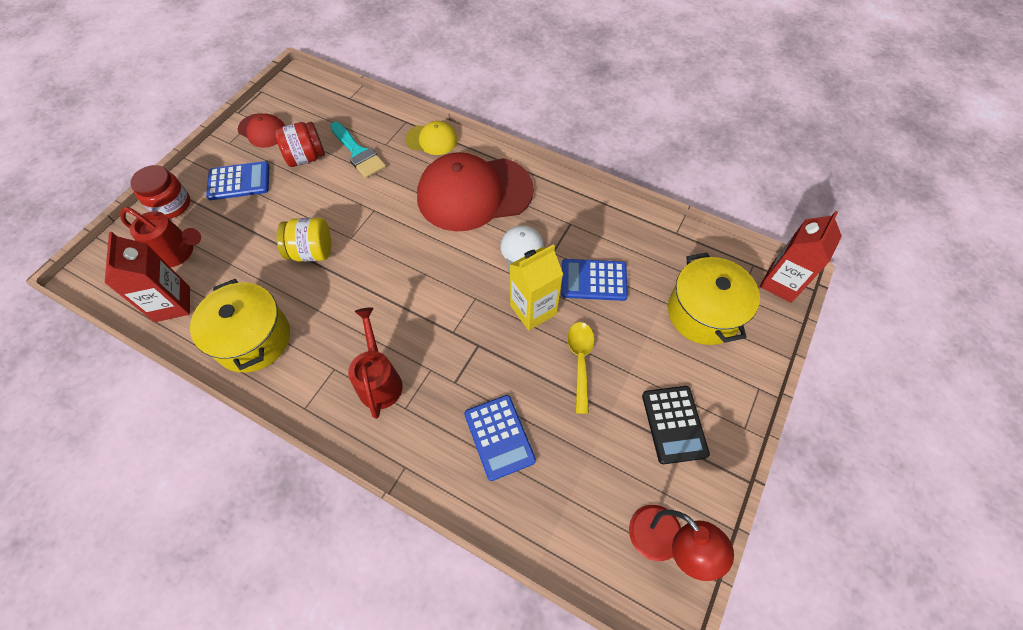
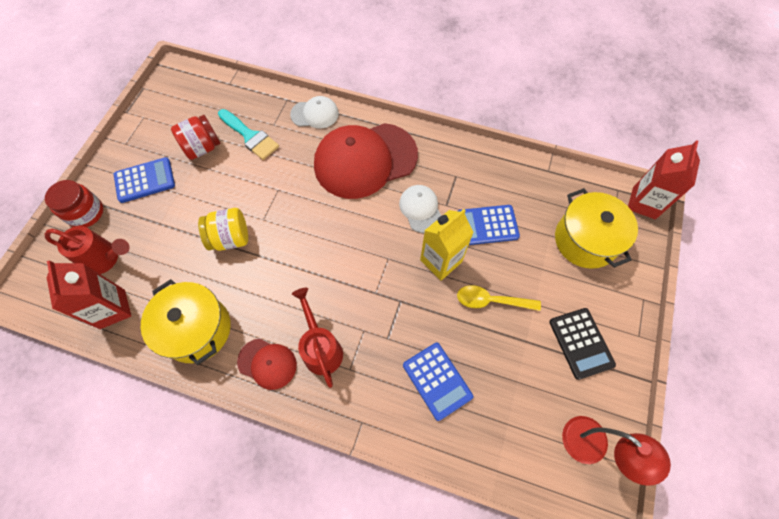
camera: 10 degrees left, 5 degrees up
(262, 130) = (154, 127): red cap -> red cap (267, 363)
(431, 140) = (315, 114): yellow cap -> white cap
(580, 361) = (491, 301): yellow spoon -> yellow spoon turned 75 degrees counterclockwise

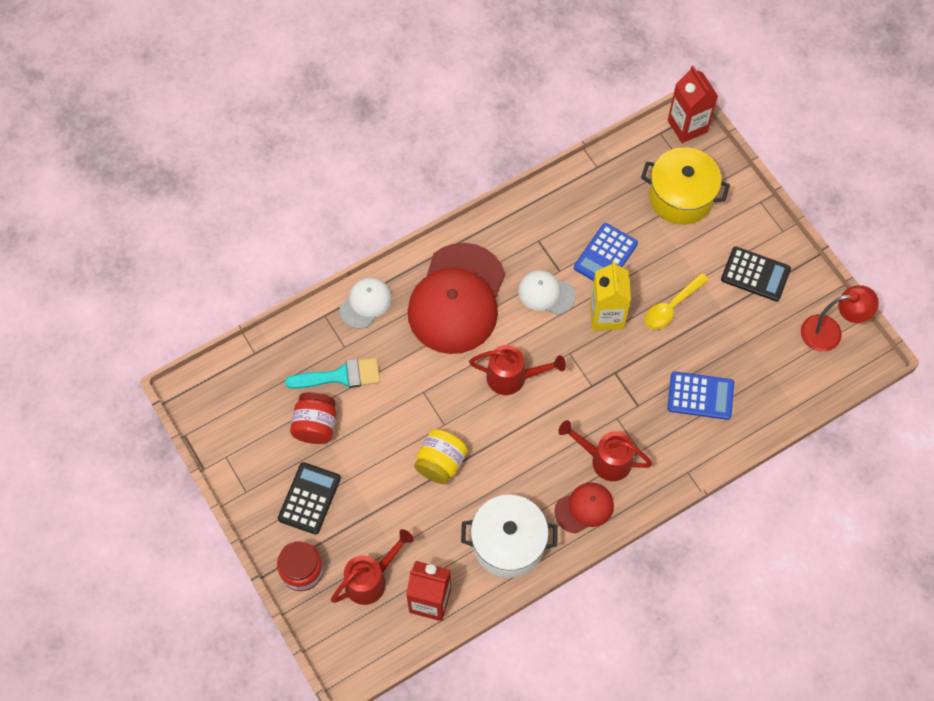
camera: 50 degrees left, 0 degrees up
(145, 180) = (309, 498): blue calculator -> black calculator
(197, 329) = (508, 543): yellow pot -> white pot
(335, 235) = (512, 377): none -> red watering can

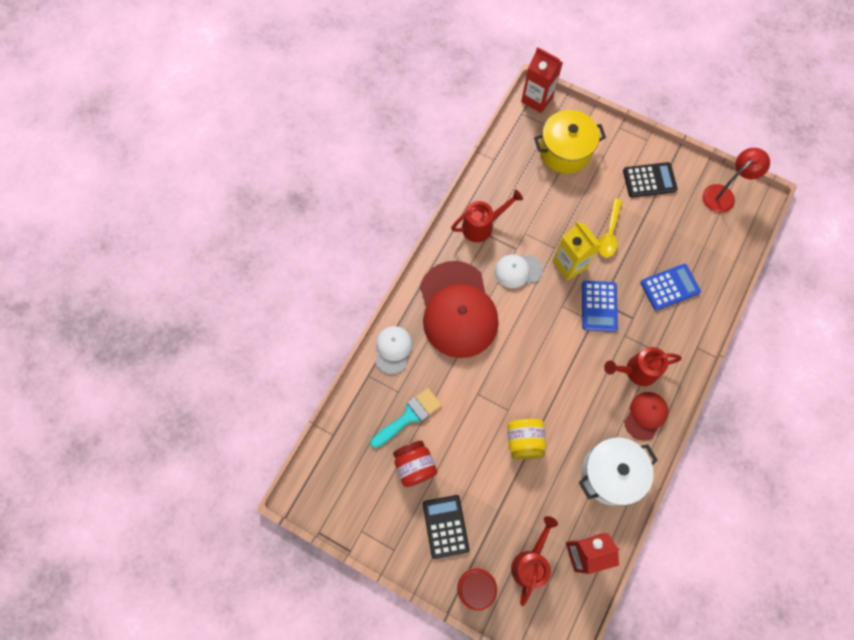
camera: 30 degrees left, 5 degrees up
(512, 377) = (534, 346): red watering can -> red watering can (482, 226)
(605, 256) = (541, 221): blue calculator -> blue calculator (599, 306)

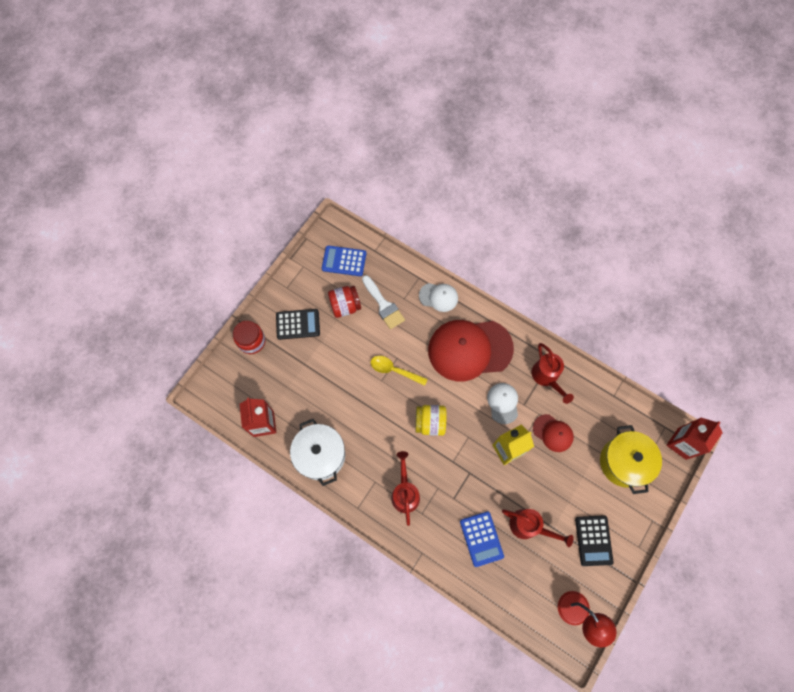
camera: 95 degrees right, 0 degrees up
(409, 416) = (384, 305): turquoise brush -> white brush
(524, 441) = (355, 390): yellow jar -> yellow jar (430, 422)
(530, 563) = (262, 383): red watering can -> red watering can (528, 526)
(599, 306) = (466, 469): blue calculator -> blue calculator (344, 261)
(609, 234) = (537, 491): yellow spoon -> yellow spoon (394, 370)
(645, 415) = (365, 493): red cap -> red cap (553, 433)

